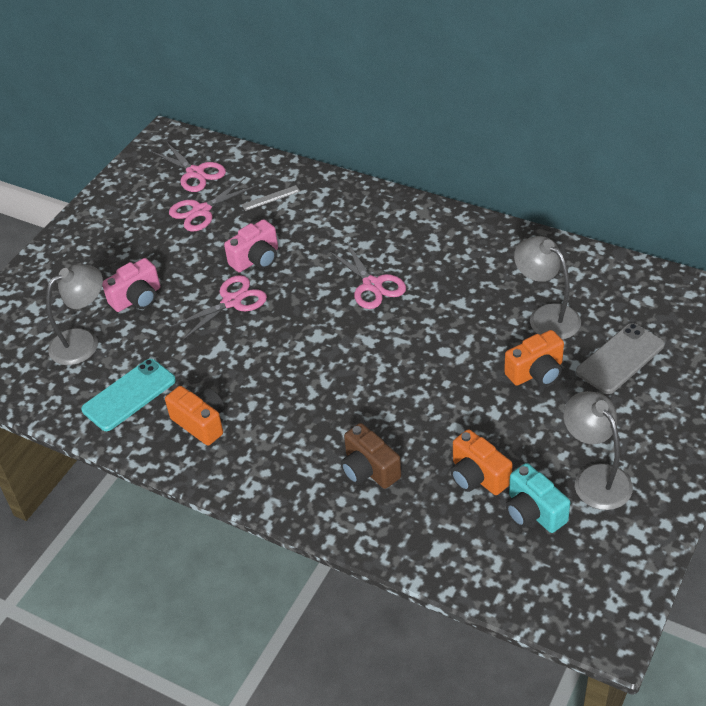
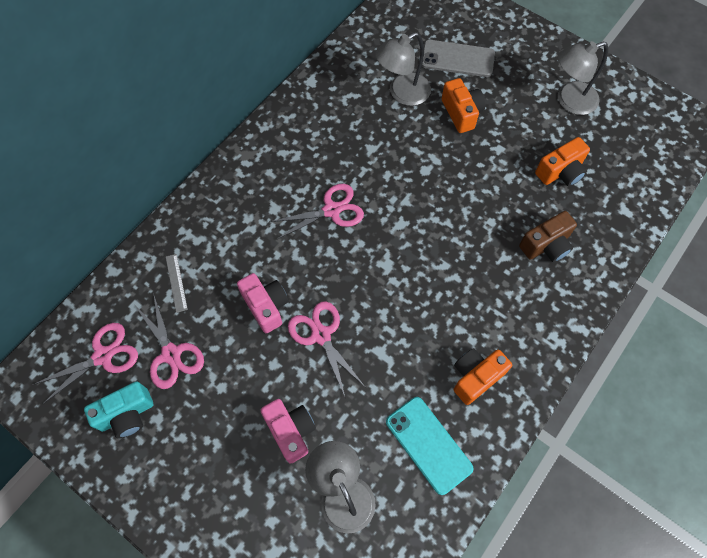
camera: 85 degrees left, 20 degrees up
(533, 512) = (597, 144): turquoise camera -> turquoise camera (127, 414)
(620, 359) = (457, 59): grey phone -> grey phone turned 45 degrees counterclockwise

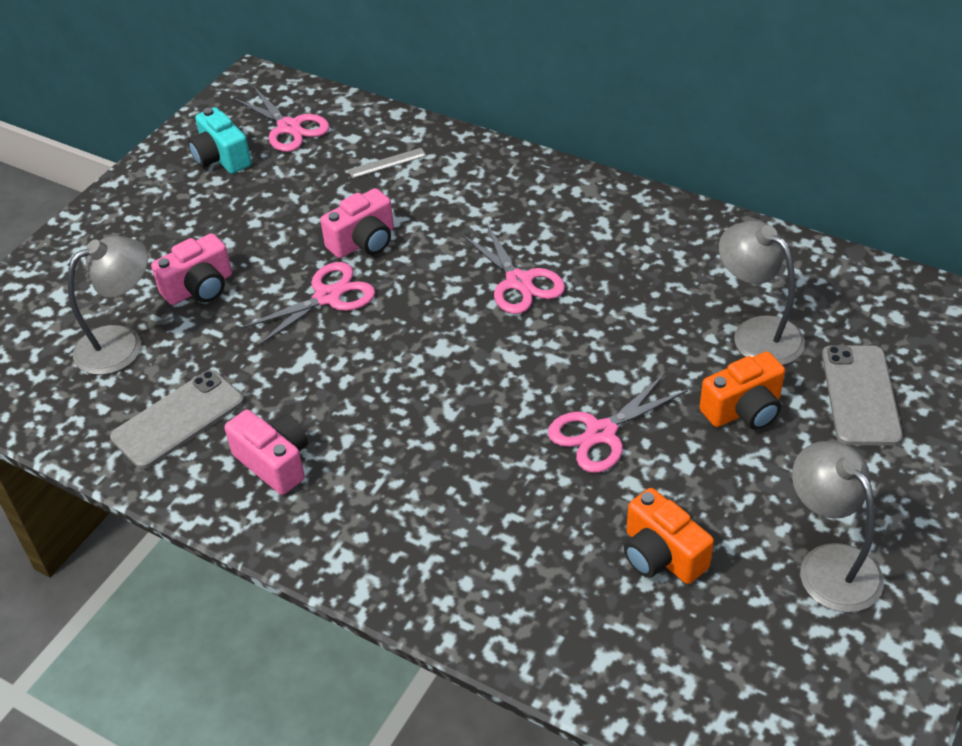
camera: 85 degrees right, 20 degrees down
(171, 354) = (294, 176): pink scissors -> pink scissors (601, 433)
(428, 445) = (178, 419): turquoise phone -> grey phone
(475, 377) = (274, 462): orange camera -> pink camera
(546, 245) = (507, 539): brown camera -> none

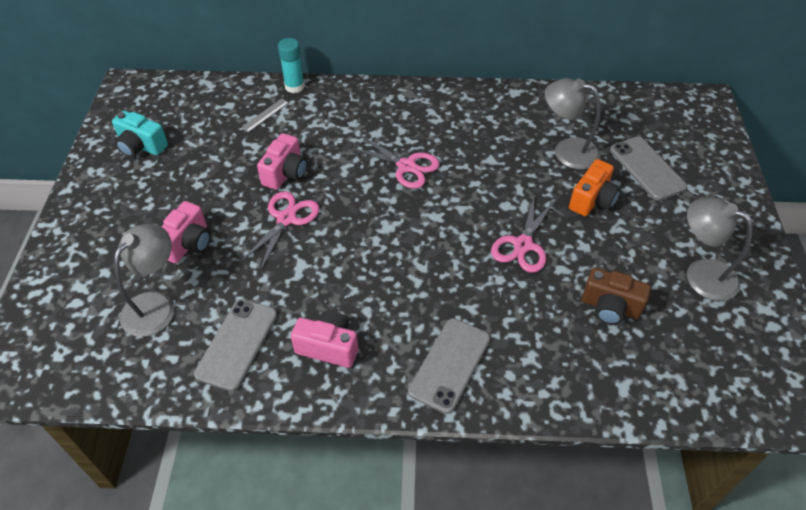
camera: 30 degrees left, 5 degrees up
(289, 127) = (178, 111): pink scissors -> none
(401, 540) = (450, 365): none -> grey phone
(447, 137) = (294, 86): none -> turquoise glue stick
(661, 555) = (610, 307): orange camera -> brown camera

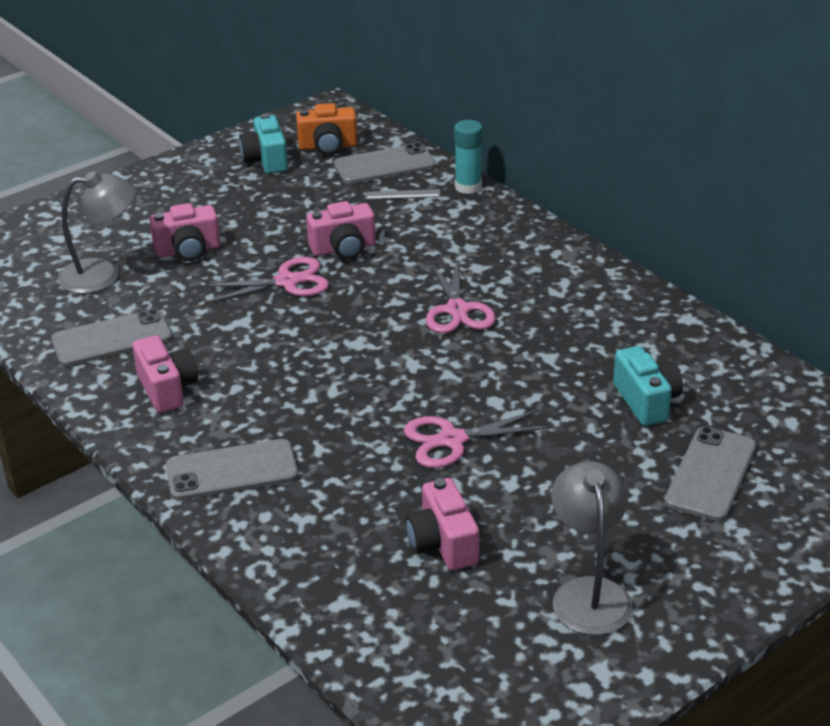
camera: 50 degrees right, 15 degrees down
(224, 103) = (384, 165): none -> grey phone
(567, 151) = (646, 401): grey lamp -> turquoise camera
(592, 200) = (592, 456): orange camera -> orange camera (328, 146)
(610, 307) = (443, 543): brown camera -> pink camera

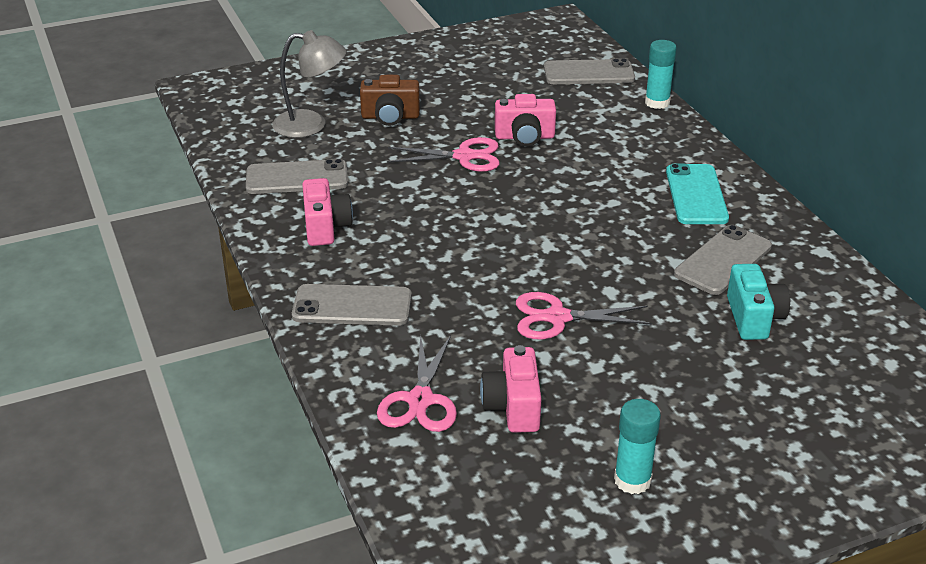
camera: 15 degrees right, 0 degrees up
(188, 250) = (390, 117): pink camera -> brown camera
(266, 160) = (487, 54): turquoise camera -> none
(328, 146) = (545, 50): orange camera -> none
(402, 194) = (595, 100): grey ruler -> none
(457, 310) = (606, 206): pink scissors -> pink scissors (420, 400)
(544, 281) = (696, 195): none -> turquoise phone
(589, 593) = (632, 480): grey lamp -> turquoise glue stick
(710, 474) = (792, 396): grey phone -> grey phone (723, 260)

